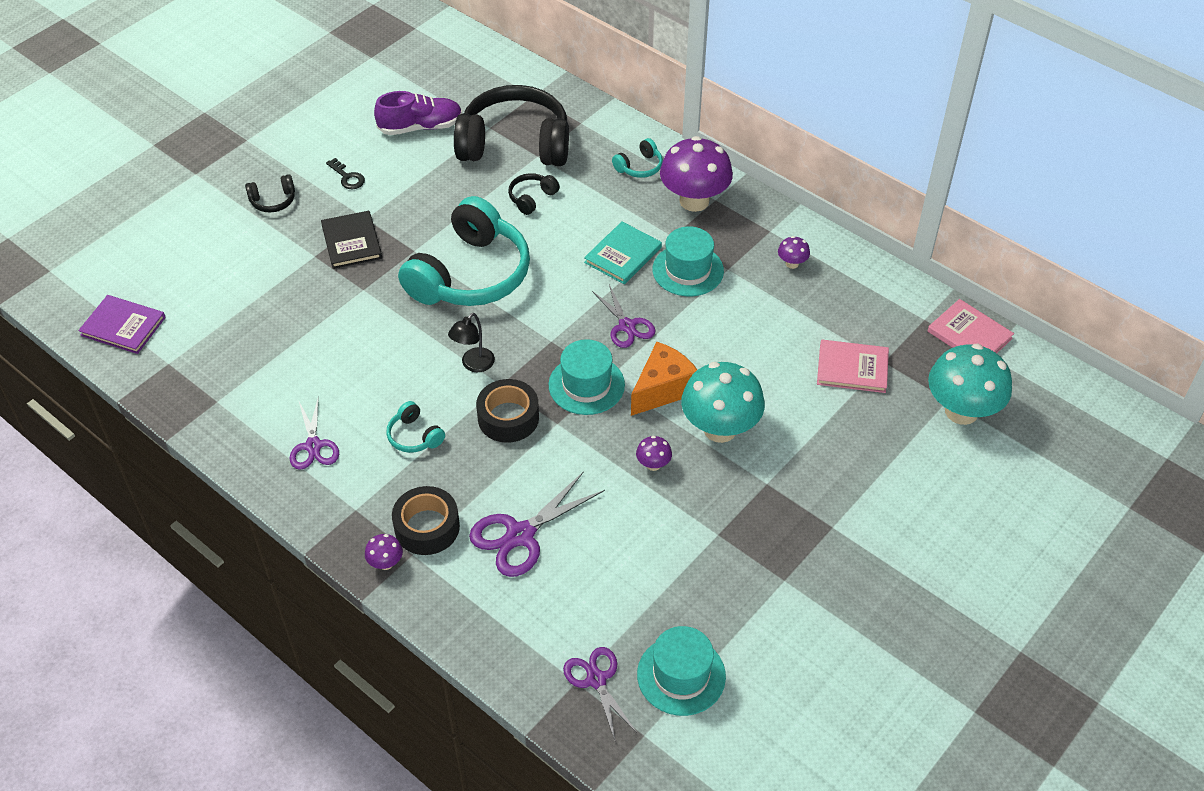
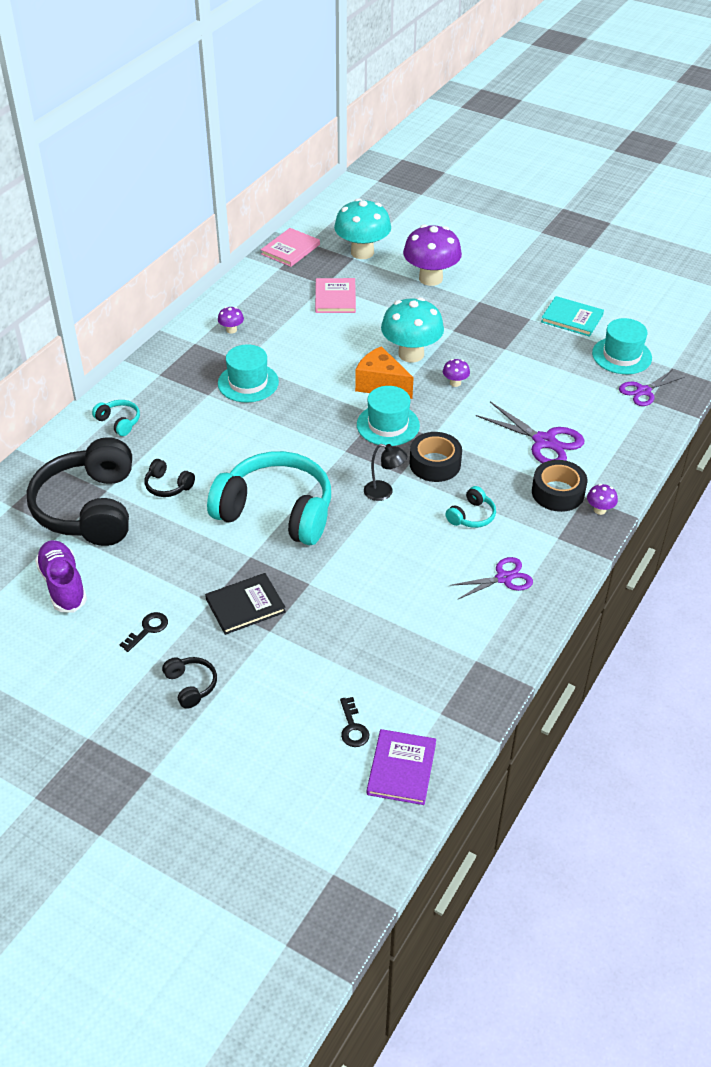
camera: 100 degrees left, 5 degrees down
(181, 300) = (353, 727): none -> black key
(623, 255) = (236, 420): turquoise book -> turquoise book (572, 318)
(626, 326) = (318, 410): purple scissors -> none
(694, 201) = (162, 386): purple mushroom -> purple mushroom (430, 278)

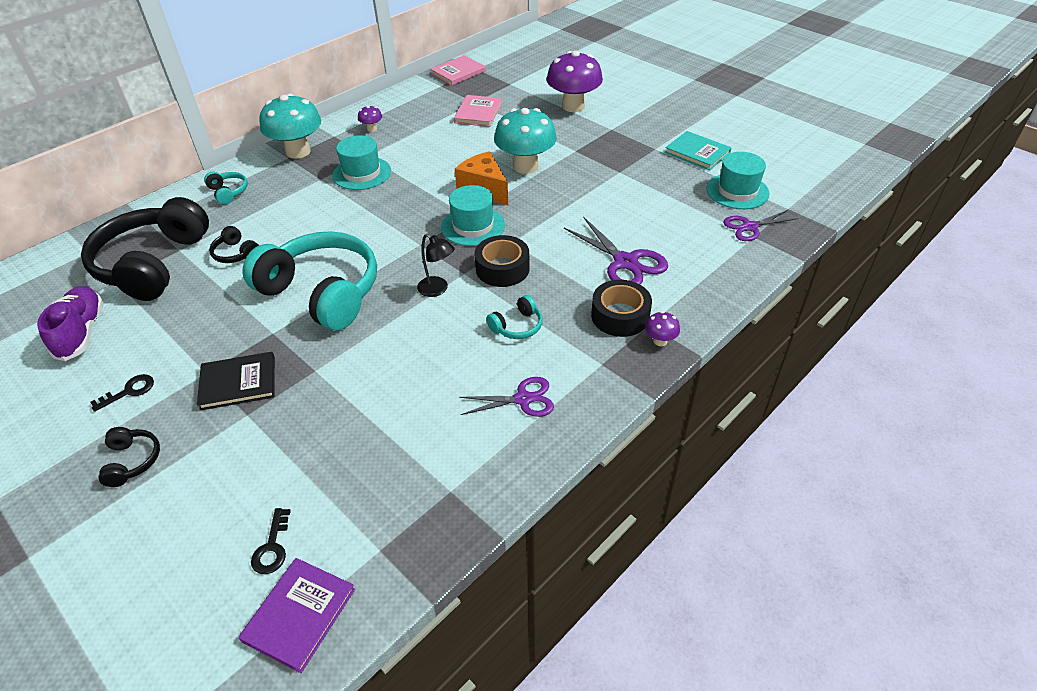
camera: 15 degrees right, 0 degrees up
(362, 252) = (520, 80): turquoise mushroom -> turquoise mushroom (298, 152)
(455, 383) = (557, 196): purple mushroom -> none

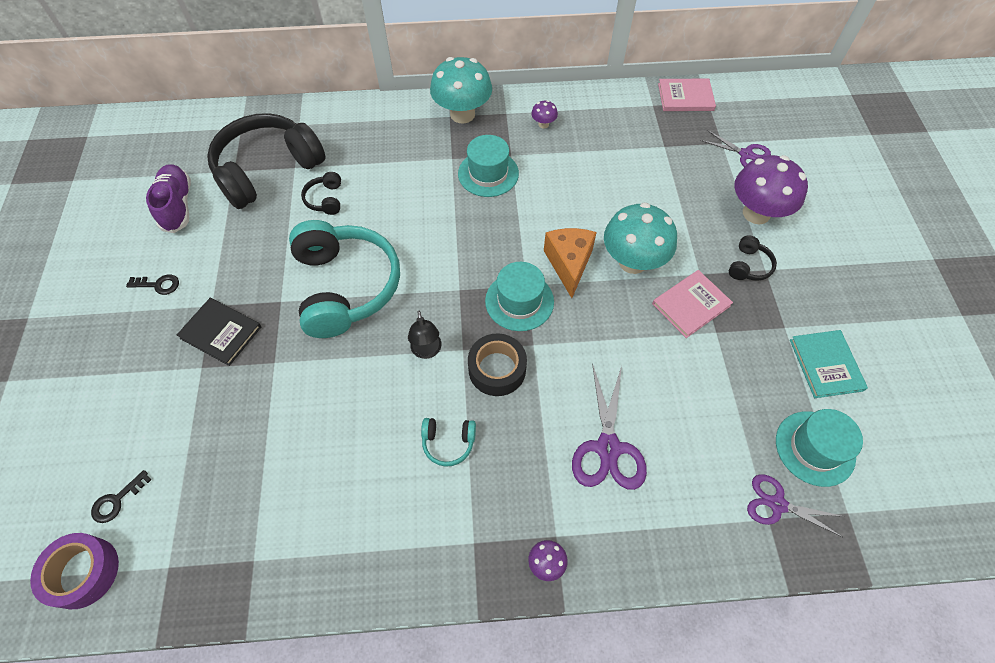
camera: 40 degrees right, 15 degrees up
(81, 332) = (177, 205): purple shoe -> purple shoe turned 45 degrees counterclockwise
(132, 461) = (111, 350): black headphones -> black headphones (748, 266)
(228, 192) = (375, 127): turquoise headphones -> none
(299, 615) = (83, 572): purple book -> purple tape
(478, 113) = (654, 163): pink book -> pink book (691, 305)
(523, 399) = (380, 522): purple scissors -> purple scissors (745, 154)
(620, 316) = (541, 505): black tape -> none

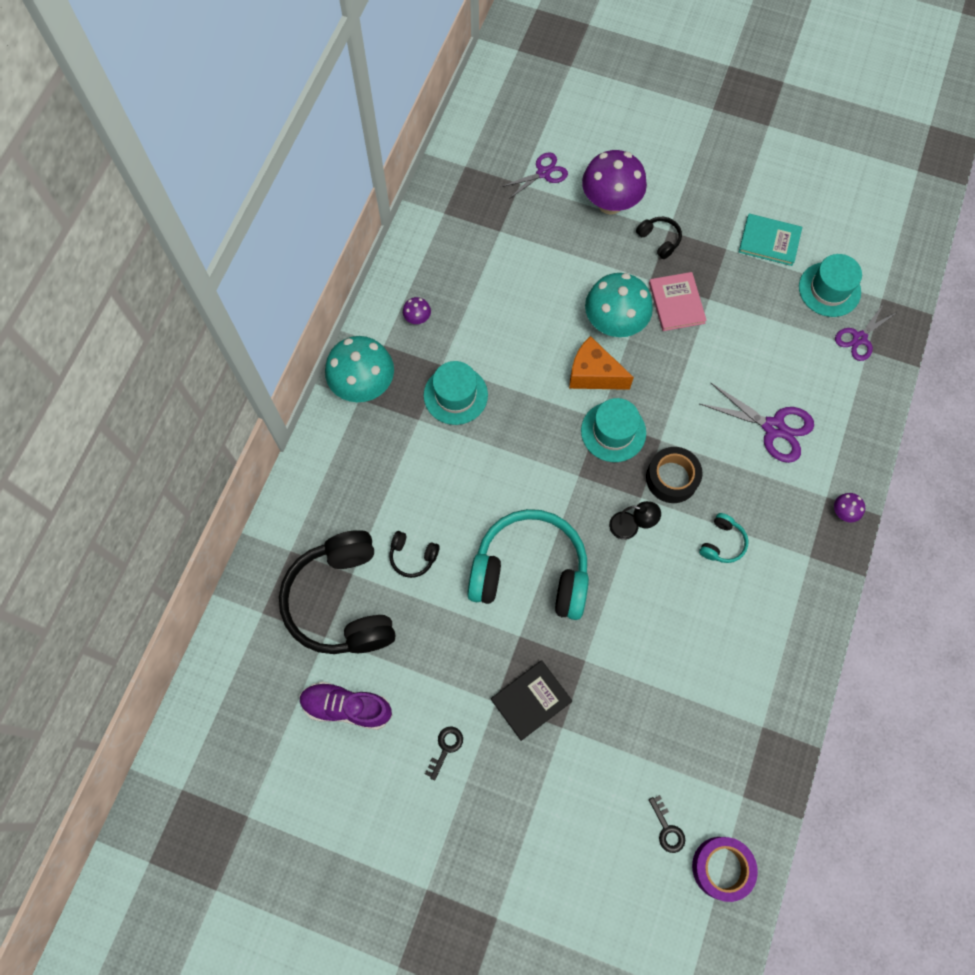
camera: 65 degrees left, 10 degrees up
(685, 97) = (449, 180): pink book -> none

